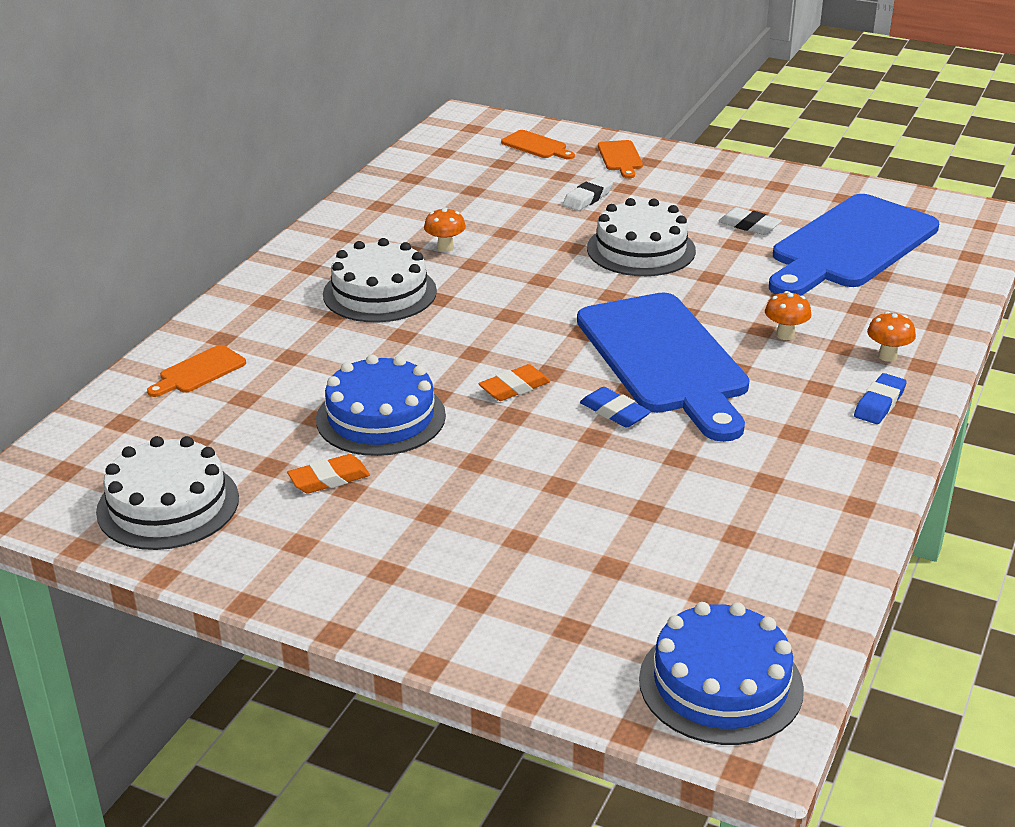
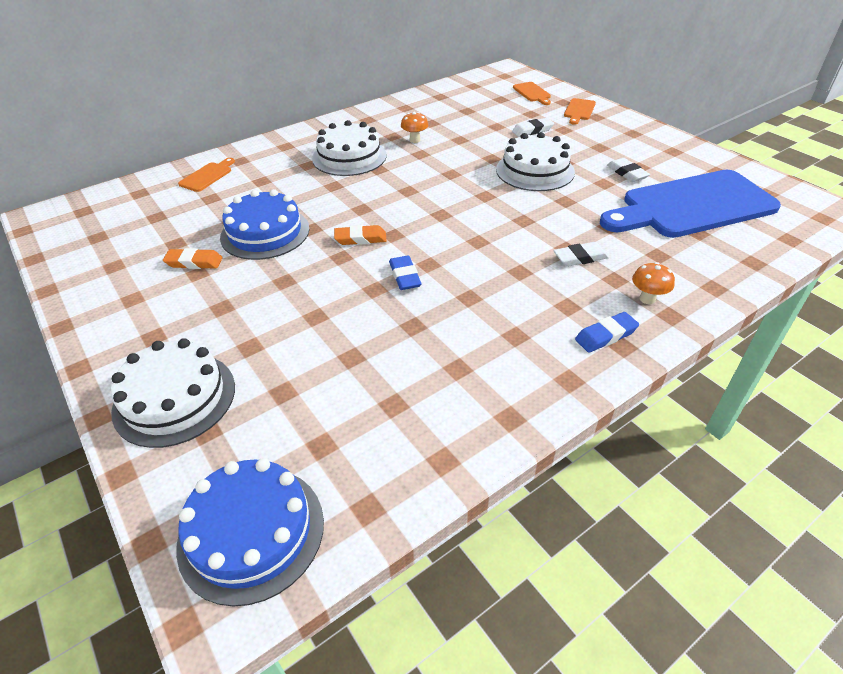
camera: 30 degrees right, 10 degrees up
(168, 504) = (101, 248): white cake -> white cake (174, 398)
(199, 371) = (207, 176): orange cutting board -> orange cutting board turned 135 degrees clockwise
(665, 359) = (476, 249): blue cutting board -> none
(785, 335) = (580, 258): orange mushroom -> white eraser

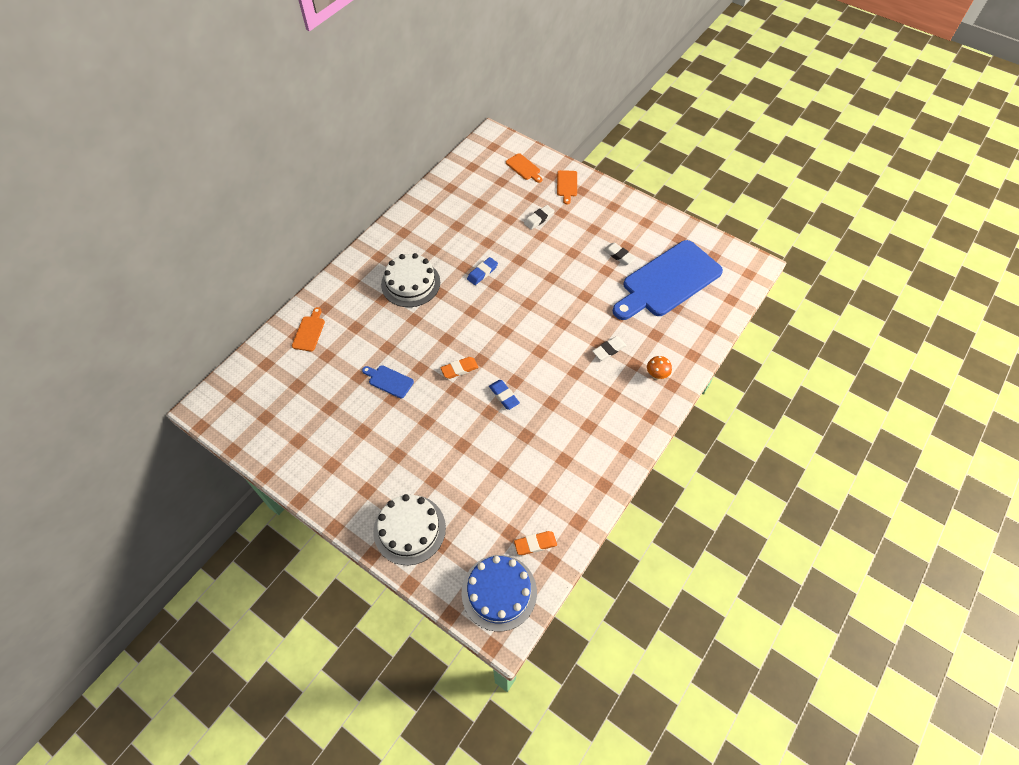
camera: 20 degrees left, 15 degrees up
(194, 262) = (354, 422): orange eraser -> orange eraser (535, 544)
(265, 233) = (389, 381): blue cake -> blue cutting board
(415, 140) = (453, 251): orange mushroom -> none
(535, 170) = (555, 267): white cake -> none
(606, 335) = (639, 411): blue eraser -> blue eraser (482, 273)

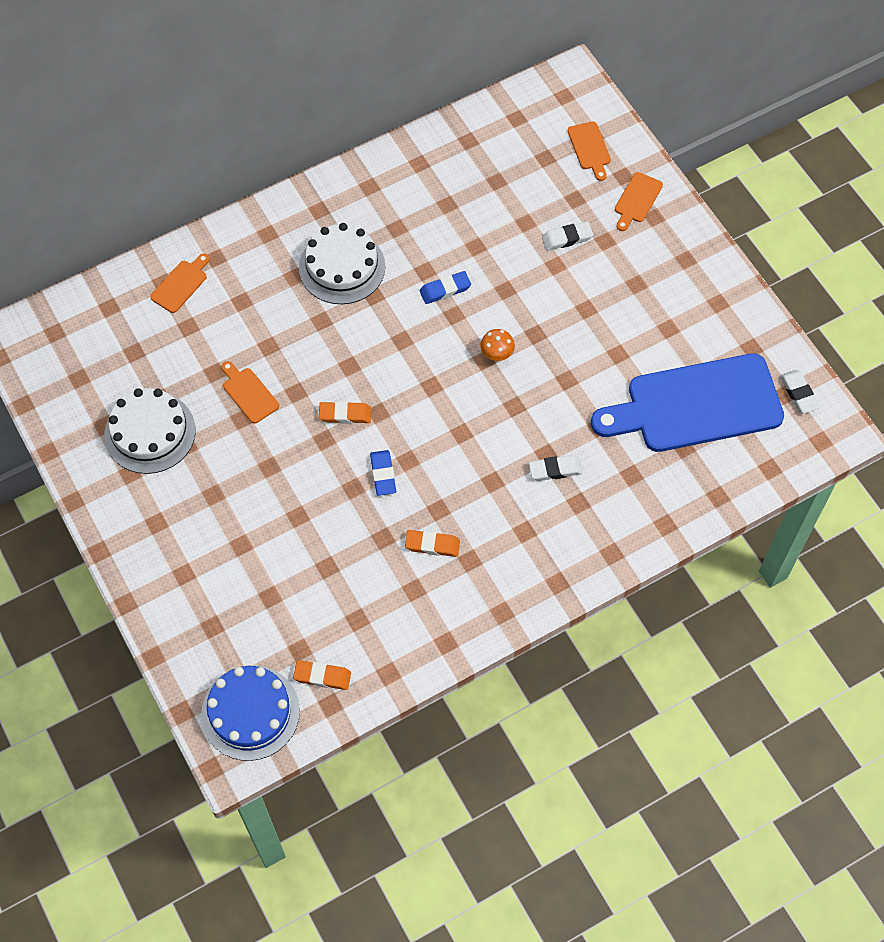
camera: 25 degrees right, 5 degrees up
(389, 381) = (249, 393): blue cutting board -> orange cutting board
(409, 529) = (183, 592): white cake -> white cake (150, 432)
(560, 426) = (432, 545): none -> orange eraser
(619, 255) = (649, 339): white eraser -> white eraser (798, 393)
(656, 375) = (599, 531): orange mushroom -> orange mushroom (496, 355)

